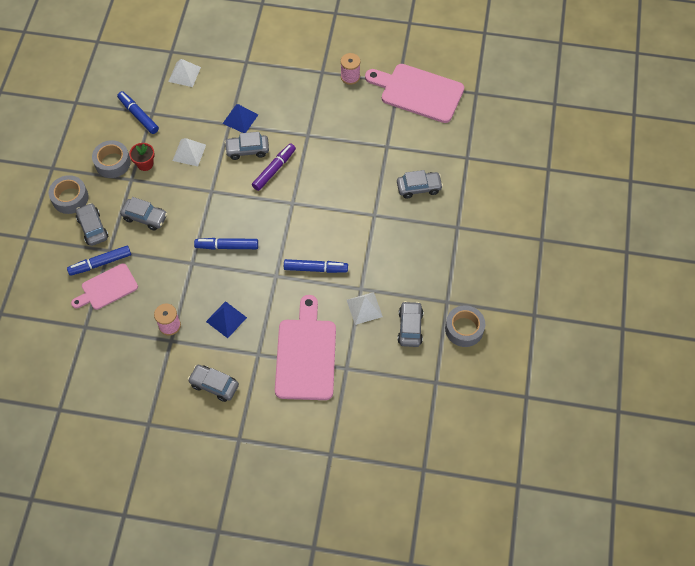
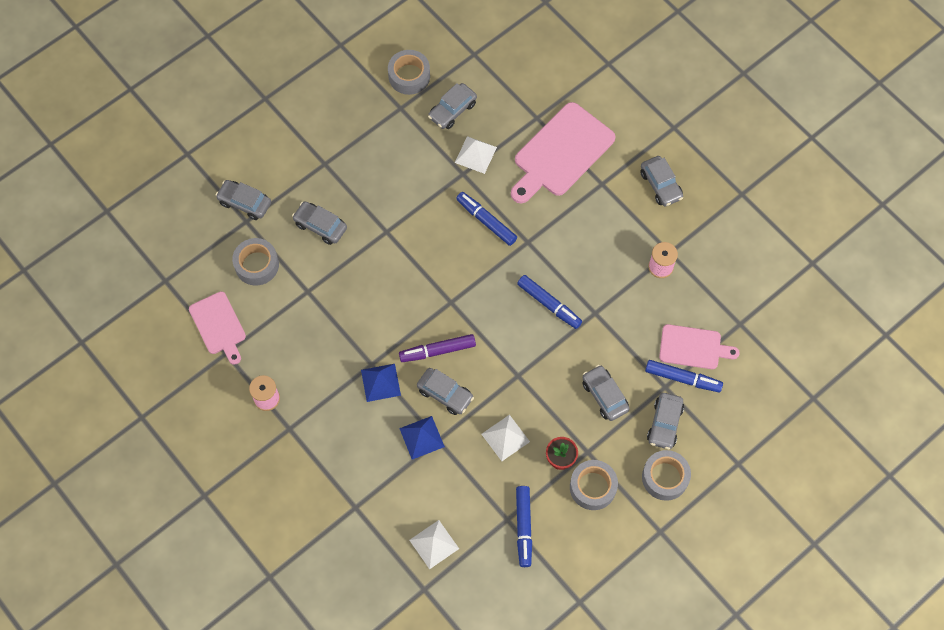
camera: 140 degrees left, 5 degrees up
(226, 319) = (605, 235): blue pyramid -> blue pyramid (380, 382)
(418, 92) = (219, 325): pink cutting board -> pink cutting board, size x0.60
(433, 138) = (257, 265): none -> grey tape
(480, 167) = (245, 203): none -> grey car

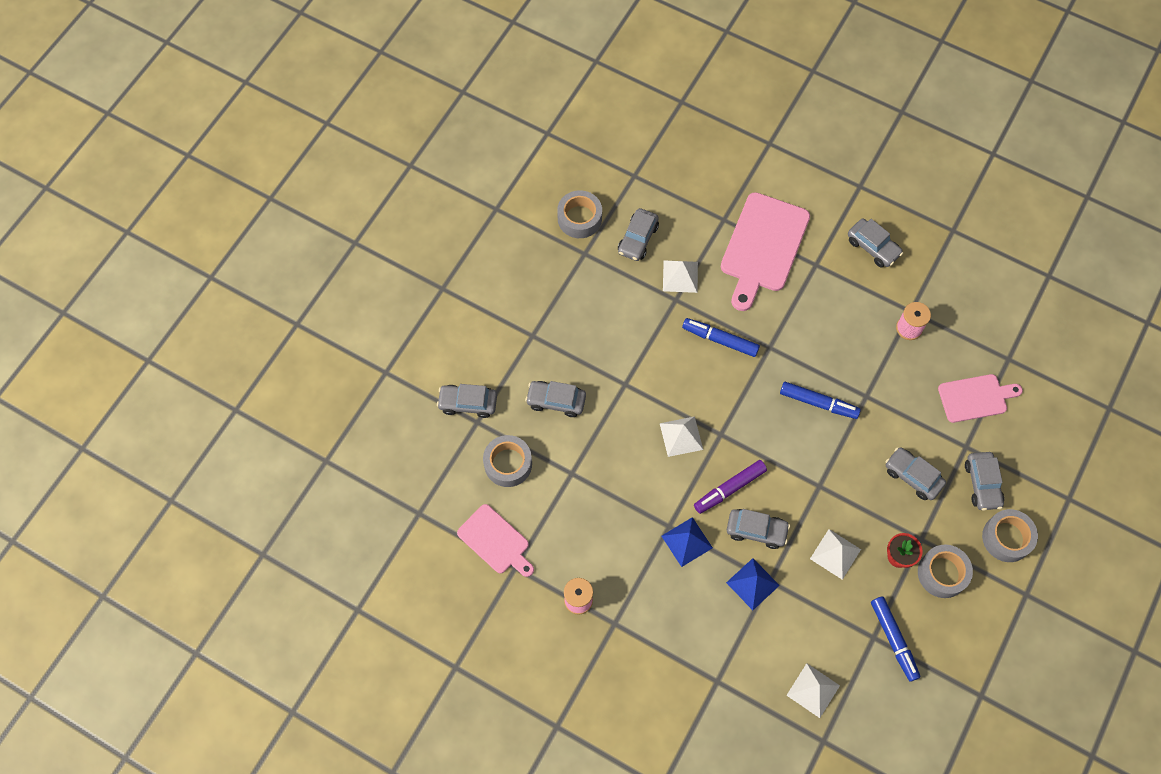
camera: 20 degrees left, 0 degrees up
(415, 292) = (681, 436): none -> white pyramid
(682, 378) = (979, 432): blue marker -> none

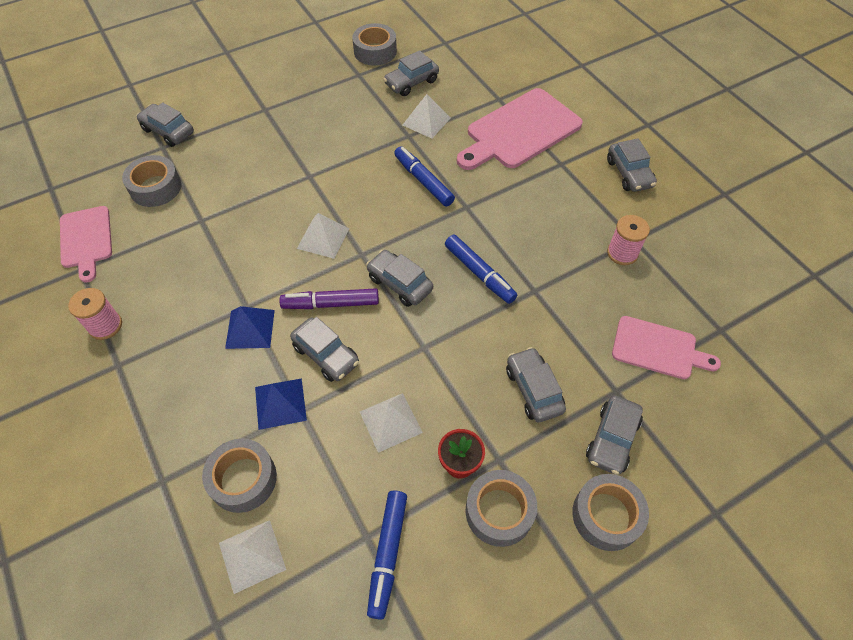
camera: 30 degrees right, 10 degrees down
(556, 401) = (239, 161): grey car -> grey car (400, 283)
(769, 648) = (243, 479): none -> grey tape

